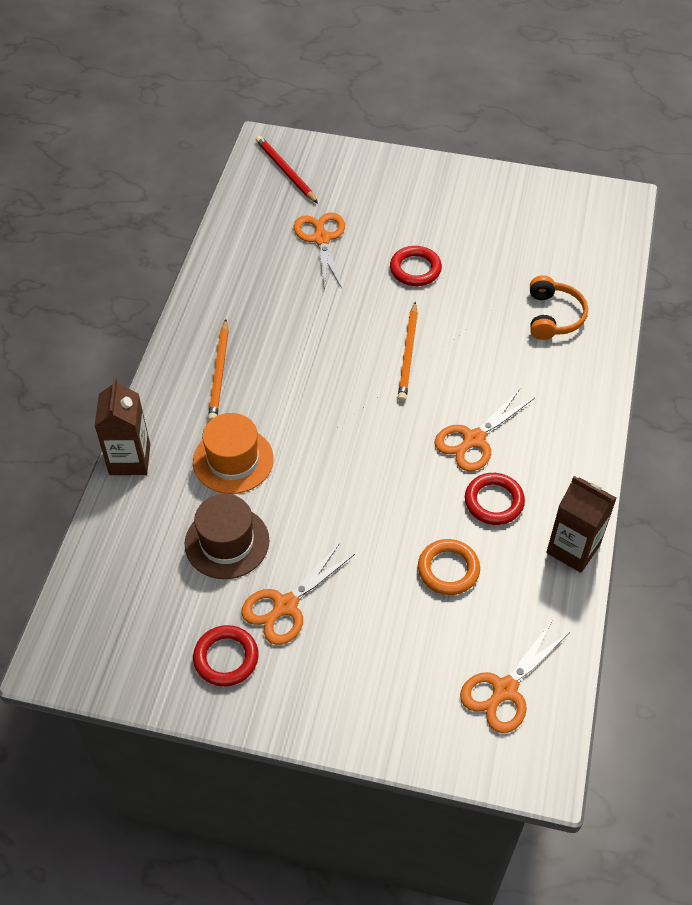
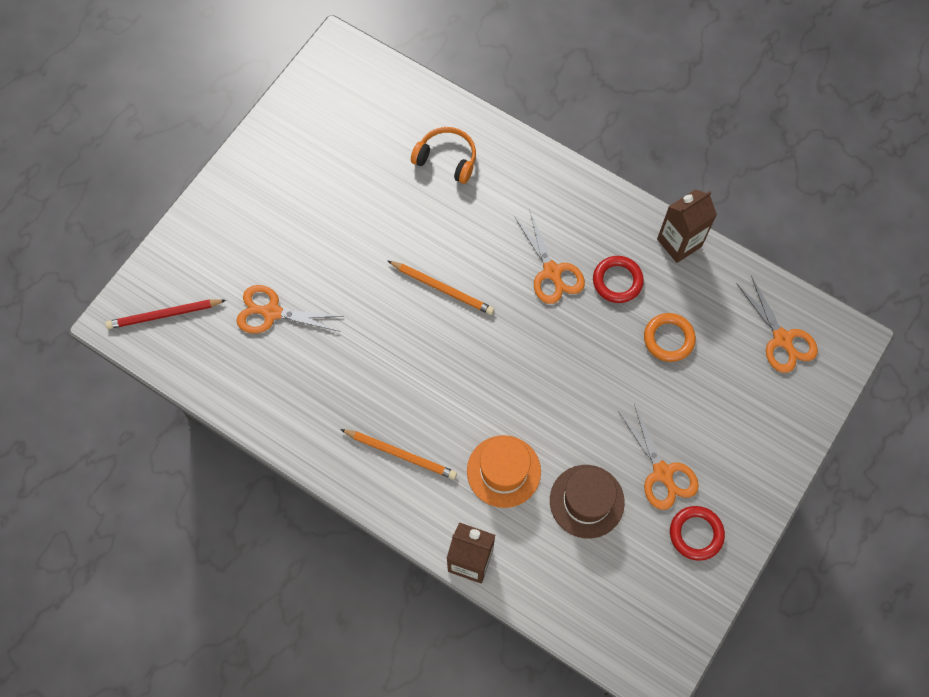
camera: 70 degrees left, 15 degrees up
(415, 269) = (346, 246): red ring -> none

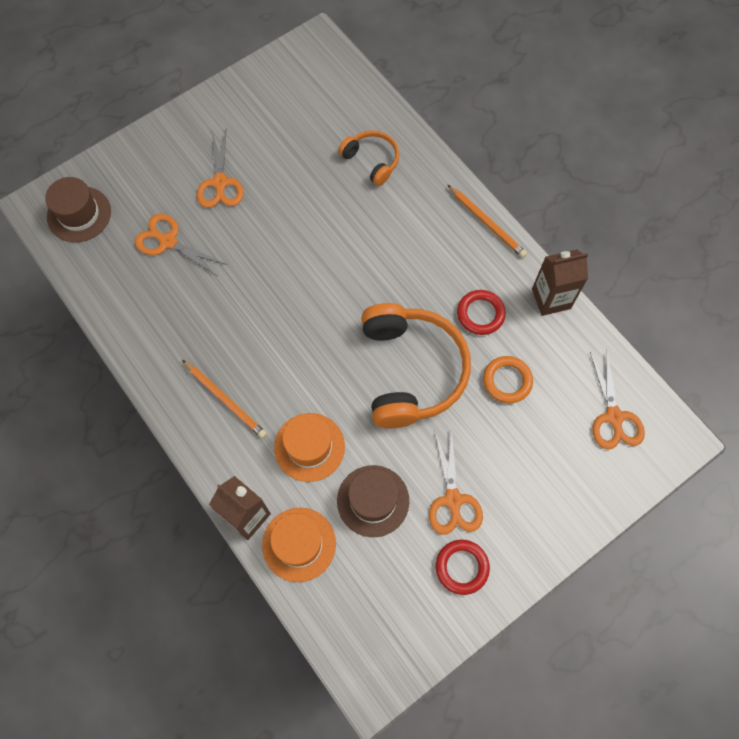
camera: 20 degrees right, 0 degrees up
(164, 315) = (79, 214): red pencil -> brown hat
(442, 288) = (322, 269): orange pencil -> orange pencil (487, 223)
(532, 569) = (299, 544): none -> orange hat
(552, 272) = (424, 287): orange scissors -> orange scissors (220, 183)
(572, 361) = (410, 371): none -> orange headphones

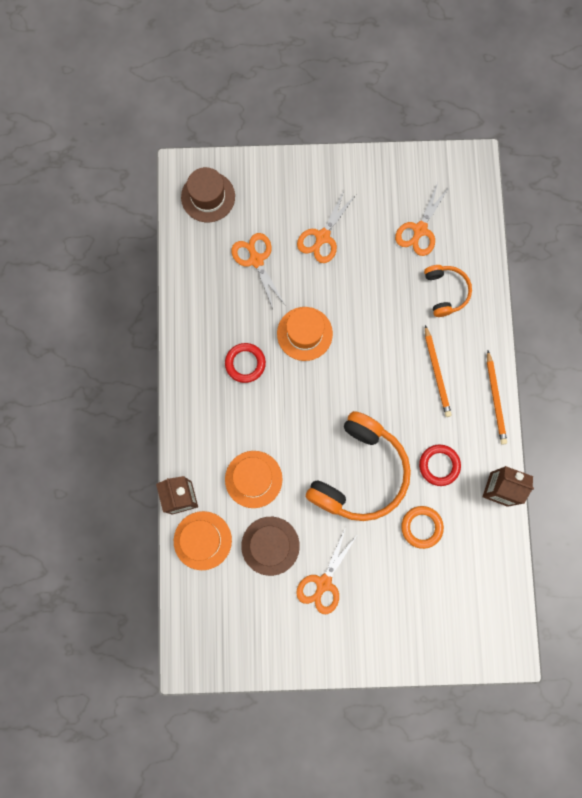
camera: 35 degrees right, 10 degrees up
(225, 400) = (220, 407): orange pencil -> orange pencil (437, 373)
(264, 278) = (304, 333): none -> orange hat
(462, 567) = (297, 631): red ring -> red ring (245, 363)
(614, 417) = (477, 605): orange scissors -> orange scissors (419, 230)

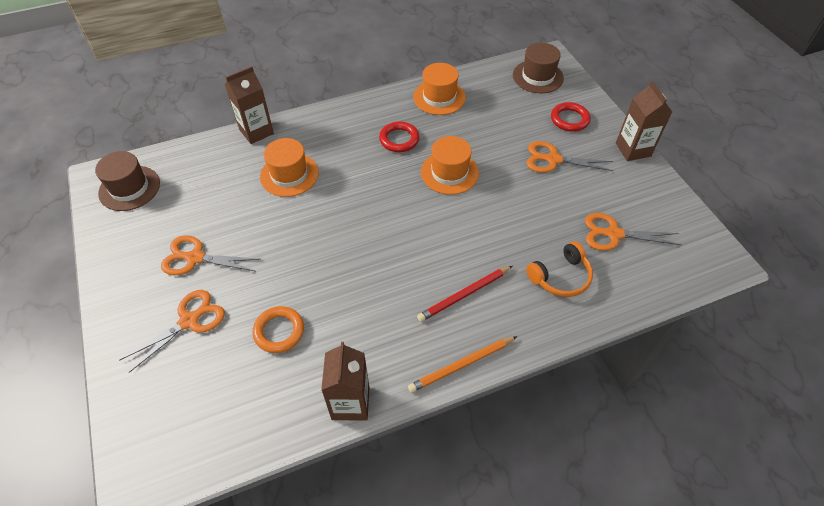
camera: 70 degrees right, 25 degrees down
(202, 540) = (219, 155): orange hat -> orange hat (439, 97)
(256, 259) = (501, 120): orange scissors -> orange scissors (189, 321)
(270, 545) = (225, 204): brown hat -> brown hat (129, 188)
(336, 163) = (633, 149): none -> brown carton
(359, 473) = (323, 256): orange headphones -> none
(437, 373) = (464, 295): orange pencil -> red pencil
(439, 465) = (357, 328): red ring -> red ring (569, 119)

